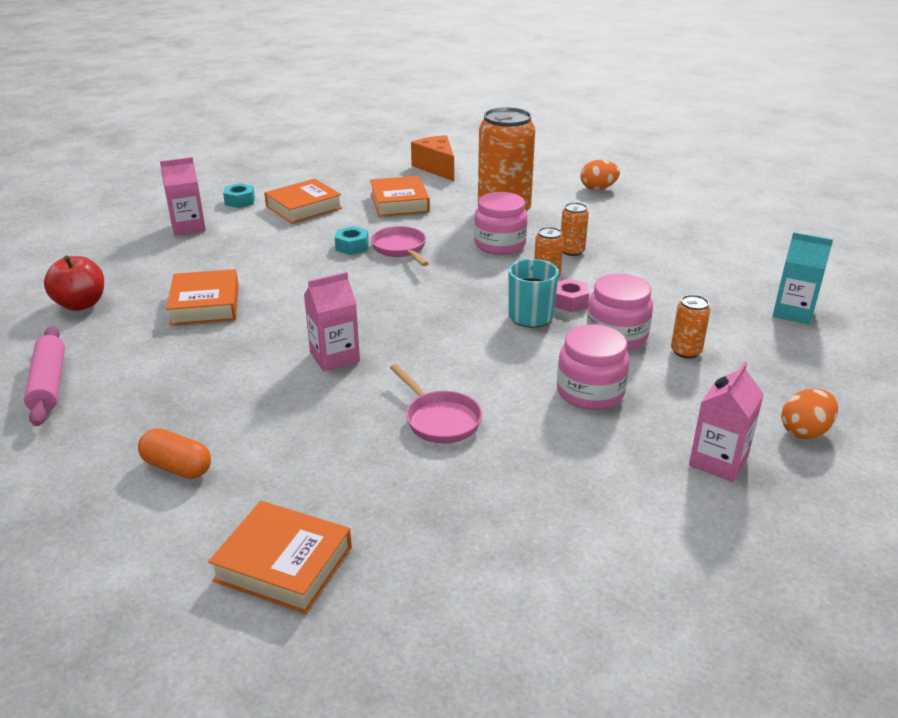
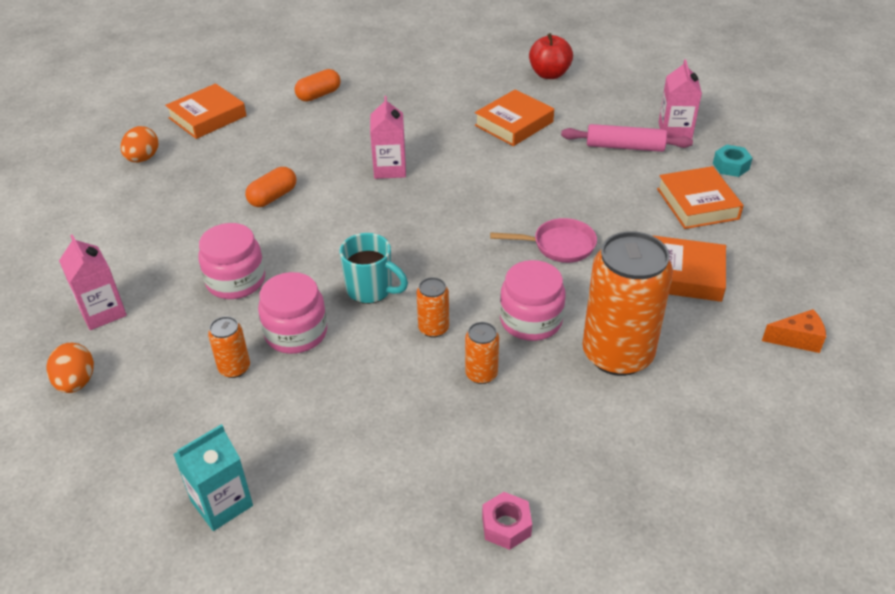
camera: 115 degrees right, 10 degrees up
(49, 384) = (445, 60): pink rolling pin -> pink rolling pin (624, 147)
(205, 304) = (514, 124): orange book -> orange book turned 60 degrees counterclockwise
(352, 246) = (581, 216): turquoise nut -> none
(436, 168) = (797, 339): orange cheese -> orange cheese, size x0.64
(440, 419) = (273, 197): pink pan -> orange capsule
(569, 302) = (376, 326): pink nut -> pink nut (506, 526)
(598, 188) = (662, 490): orange egg -> orange egg (143, 158)

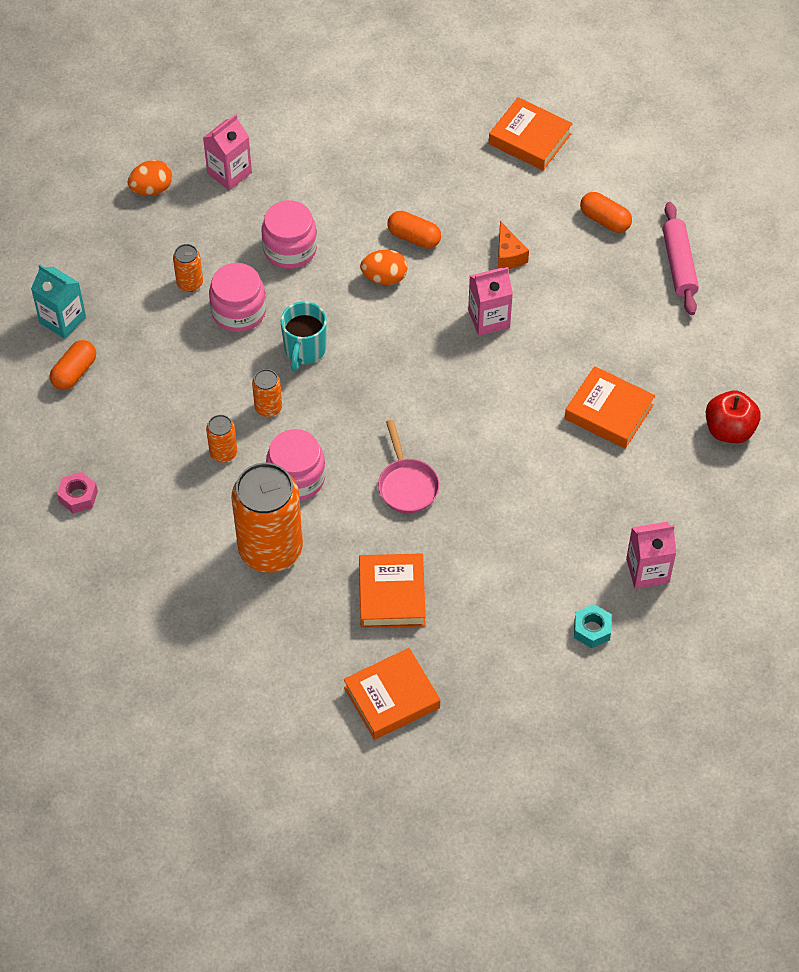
camera: 75 degrees right, 15 degrees up
(143, 158) = (442, 115): orange egg -> orange egg (384, 278)
(311, 502) = (74, 372): none -> orange capsule
(624, 147) = (597, 524): pink rolling pin -> pink rolling pin (679, 264)
(697, 204) = (511, 600): orange book -> orange book (392, 698)
(797, 339) = (325, 691): orange cheese -> orange cheese (508, 255)

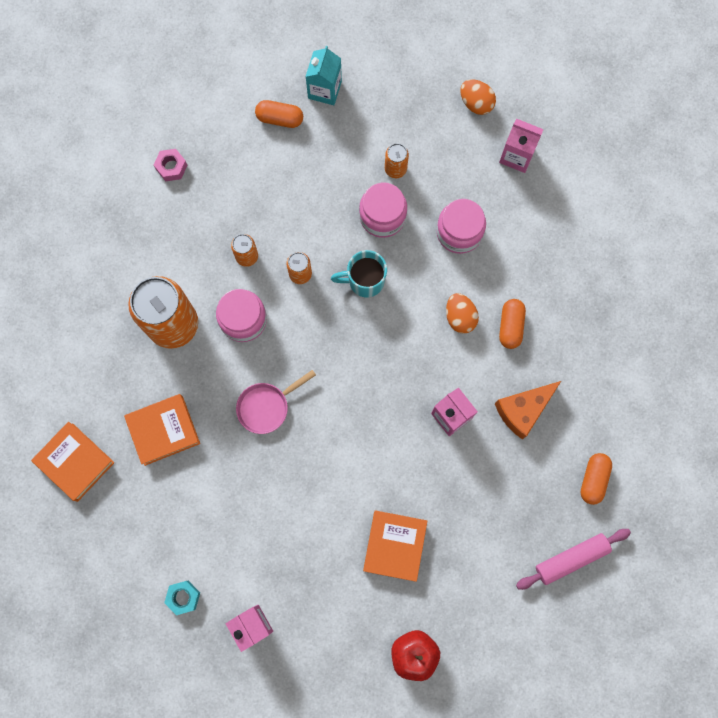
camera: 70 degrees right, 20 degrees up
(508, 255) = (523, 410): orange cheese -> orange cheese, size x1.57
(529, 139) = (655, 386): orange book -> none

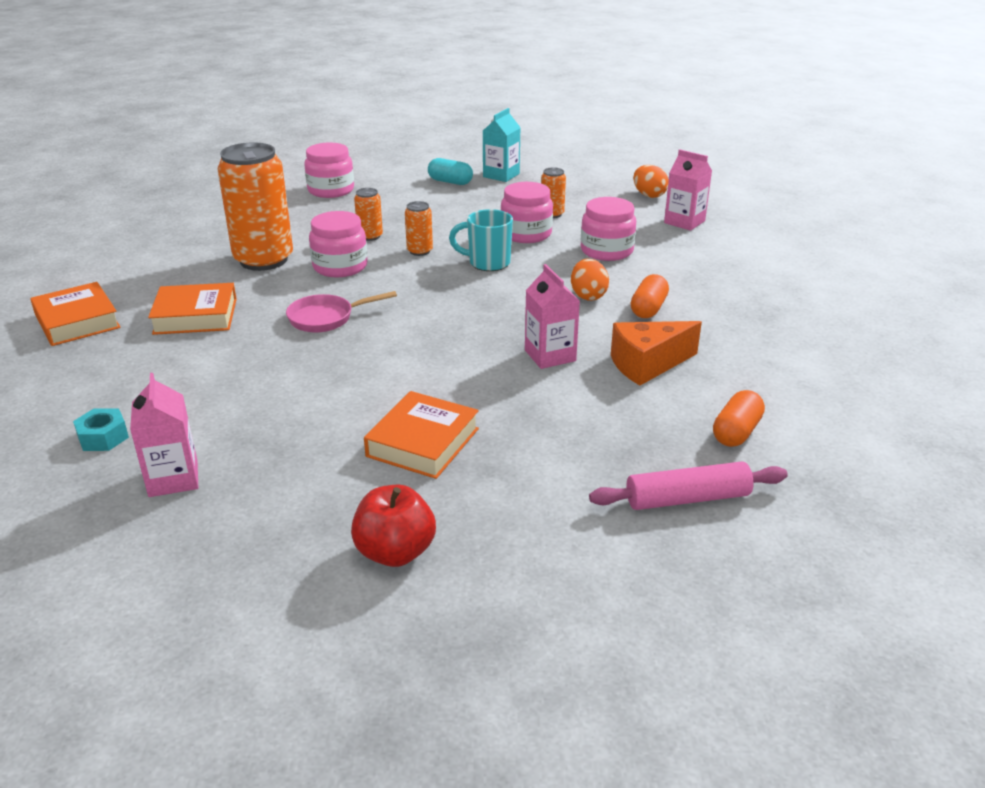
camera: 15 degrees right, 45 degrees down
(171, 167) = (331, 190): pink nut -> pink jar
(280, 118) = (450, 182): orange capsule -> turquoise capsule

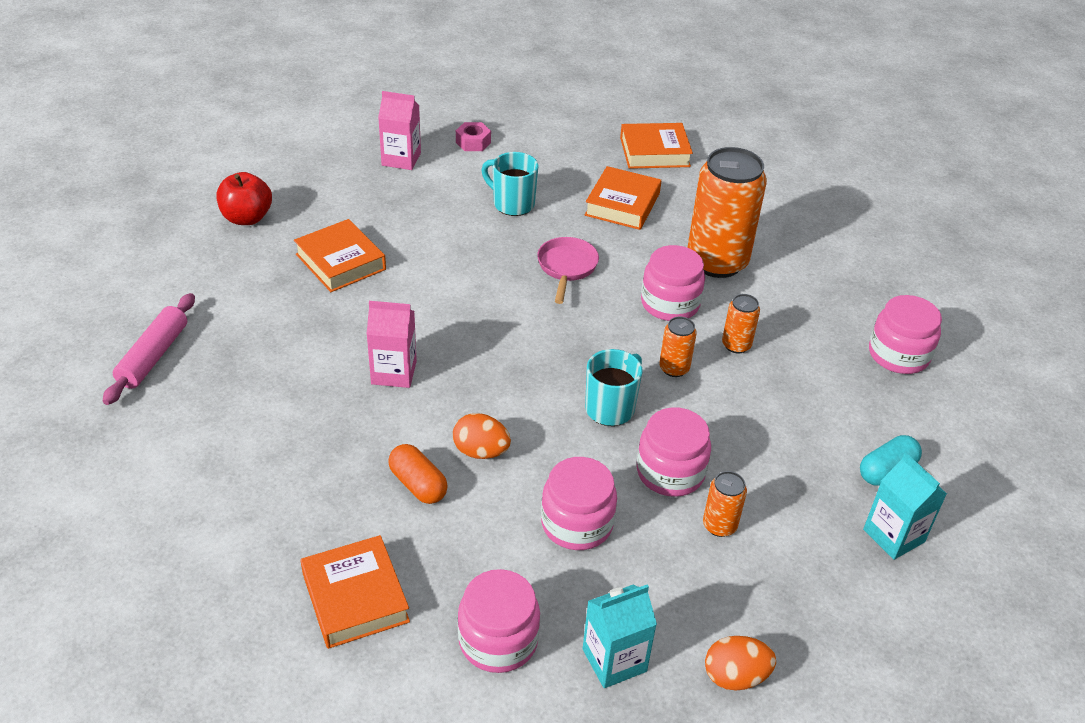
camera: 115 degrees right, 10 degrees up
(103, 437) = (473, 142): turquoise nut -> pink nut
(233, 373) = (512, 204): none -> turquoise mug
(647, 364) = (324, 427): orange cheese -> none
(684, 222) = (614, 660): pink carton -> turquoise carton
(721, 252) = (498, 640): none -> pink jar
(736, 432) = (186, 426): orange capsule -> none
(763, 300) = (355, 597): none -> orange book

